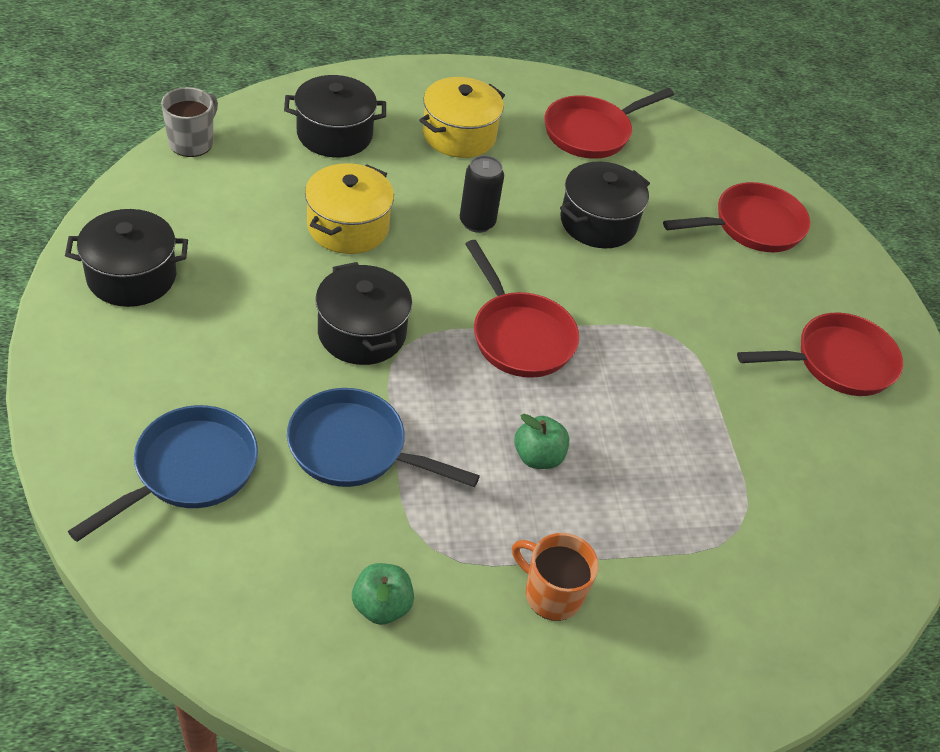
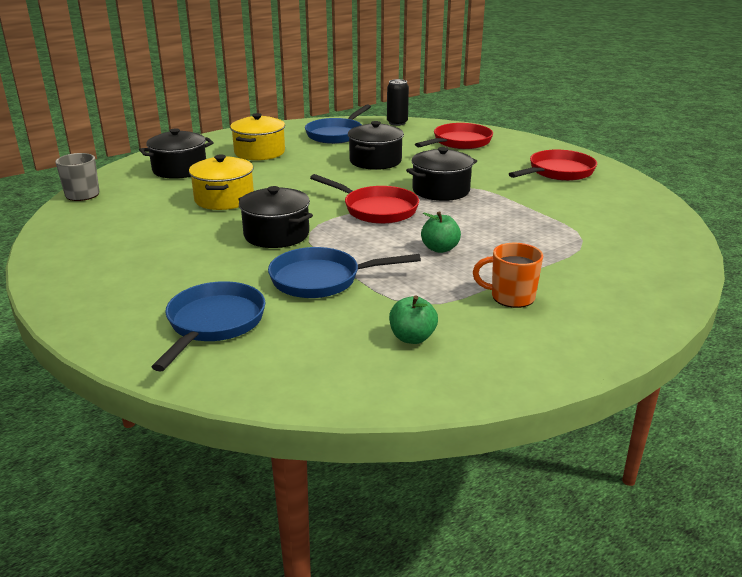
camera: 20 degrees left, 20 degrees down
(132, 276) = (88, 256): black pot -> black pot (441, 190)
(477, 222) = (304, 178): black can -> black can (397, 123)
(591, 132) = (336, 134): red pan -> blue pan

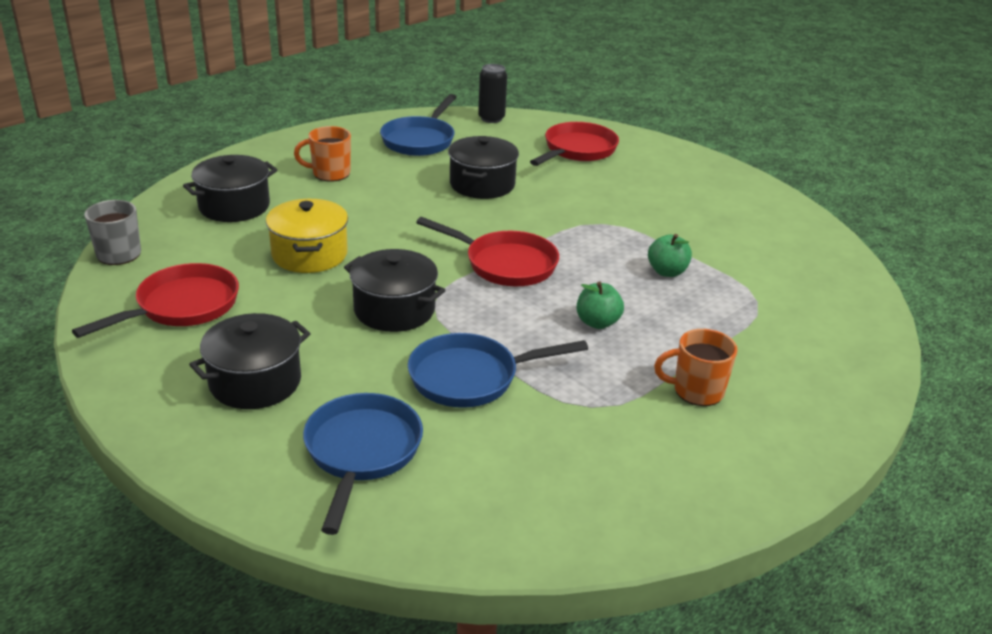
camera: 10 degrees left, 5 degrees up
(259, 152) = (330, 173): yellow pot -> orange mug
(412, 338) = (600, 457): green apple -> green apple (667, 272)
(441, 190) = (575, 230): black pot -> black pot (255, 382)
(558, 172) = (706, 196): red pan -> red pan (182, 306)

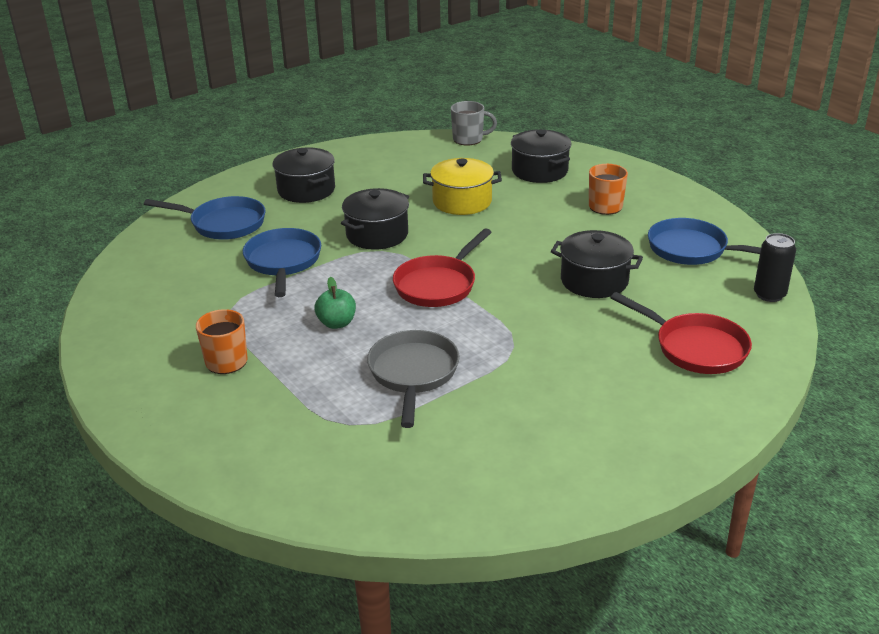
camera: 100 degrees right, 0 degrees up
(182, 306) = (398, 163): red pan -> none
(667, 272) = (413, 374): green apple -> grey pan

